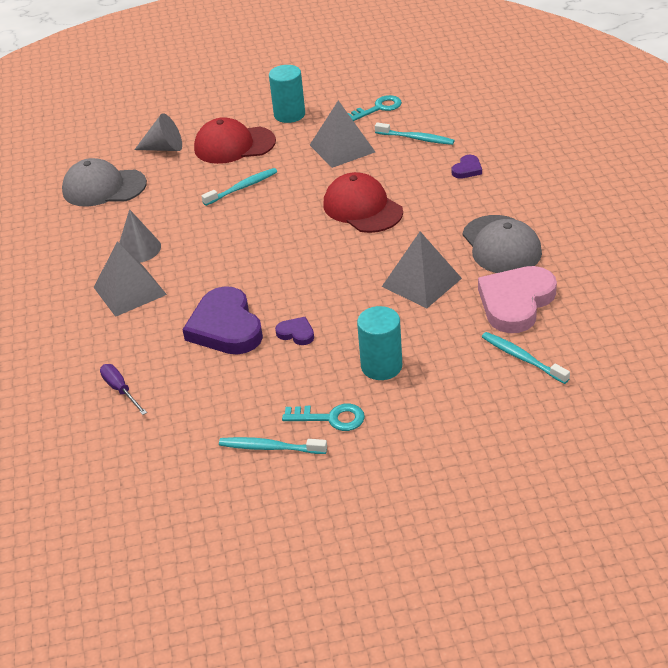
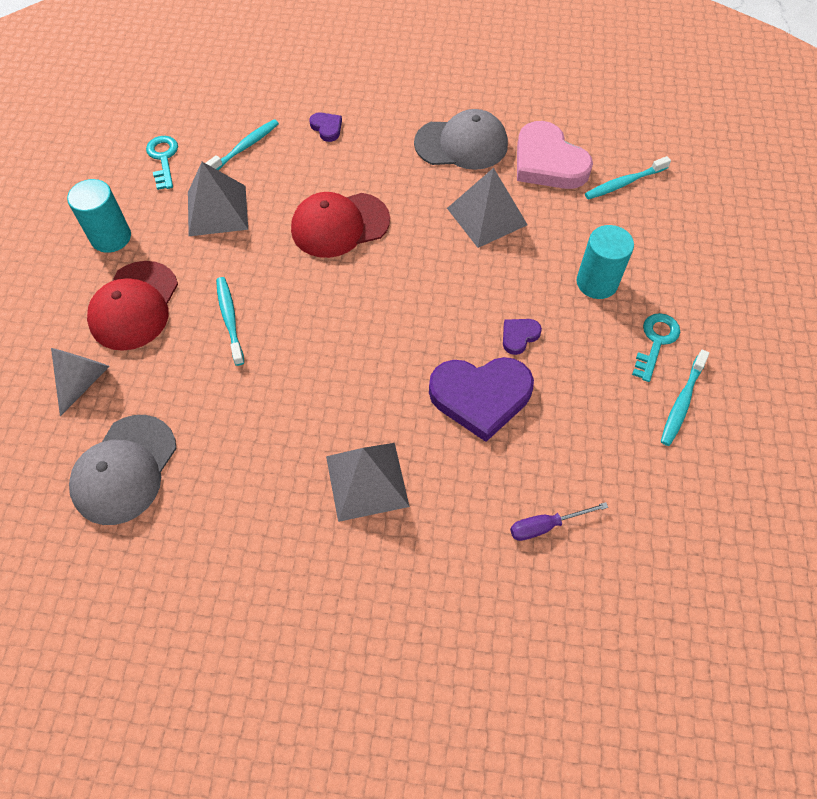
camera: 75 degrees left, 20 degrees up
(138, 249) = (287, 454): grey cone -> none

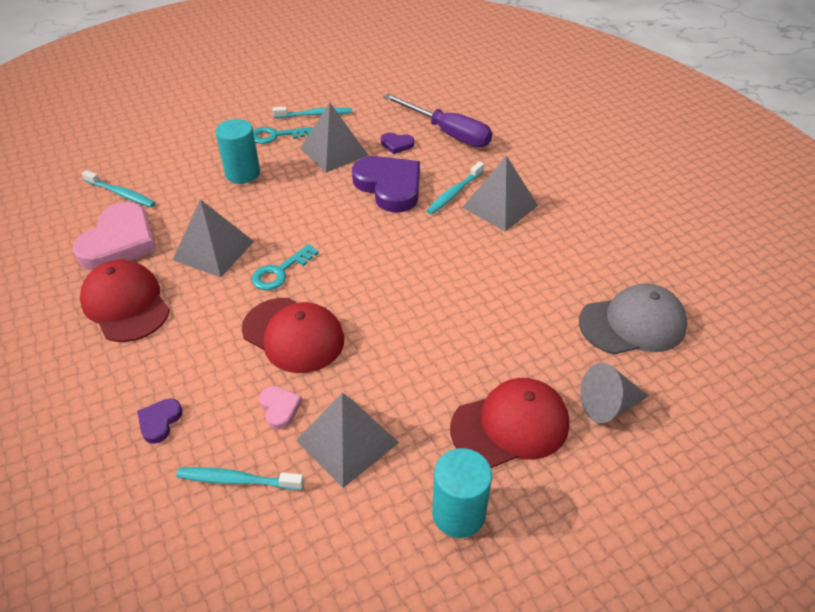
camera: 125 degrees left, 15 degrees down
(163, 159) = (310, 554): turquoise key -> turquoise key (280, 272)
(230, 319) = (457, 347): turquoise toothbrush -> turquoise toothbrush (454, 193)
(279, 188) = (279, 408): none -> pink heart
(461, 144) = (126, 304): grey cap -> red cap
(519, 336) = (323, 189): purple heart -> purple heart (396, 144)
(546, 525) = (447, 133): purple screwdriver -> purple screwdriver, size x1.92
(585, 380) = (333, 152): none -> grey pyramid

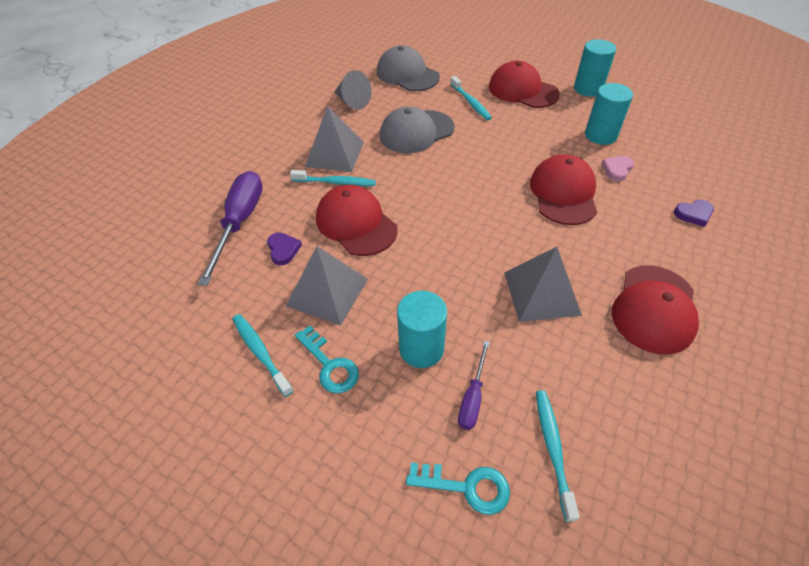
camera: 120 degrees left, 5 degrees up
(119, 241) = (609, 380): pink heart -> none
(187, 179) = (472, 397): none -> purple screwdriver
(237, 480) = (673, 161): turquoise toothbrush -> turquoise toothbrush (471, 103)
(280, 272) = (518, 234): turquoise key -> turquoise key (467, 487)
(347, 441) = (600, 135): grey pyramid -> turquoise cylinder
(389, 186) = (356, 223): purple heart -> red cap
(492, 276) = (416, 132): none -> grey cap
(608, 405) = (474, 68): grey cone -> grey cone (352, 102)

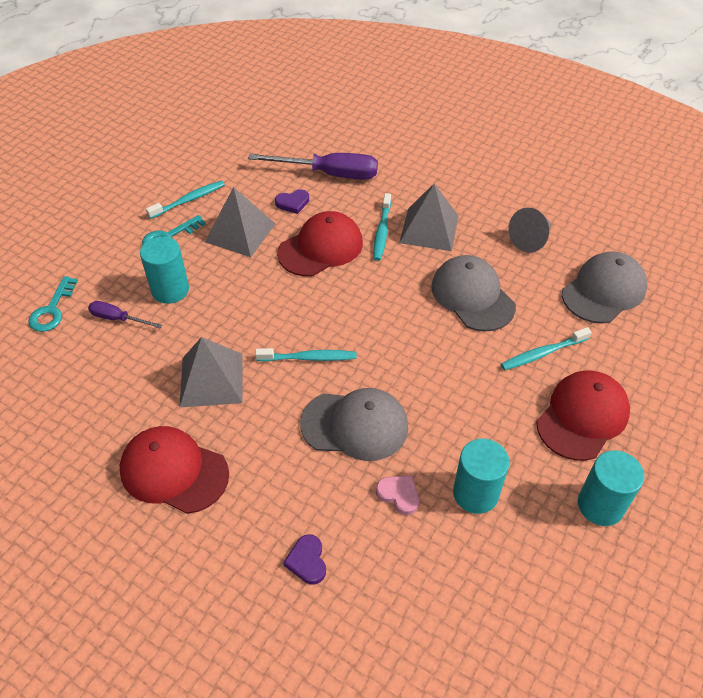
camera: 90 degrees right, 0 degrees up
(553, 449) = (62, 363): turquoise toothbrush -> turquoise toothbrush (309, 358)
(563, 193) = (355, 425): red cap -> grey cap

